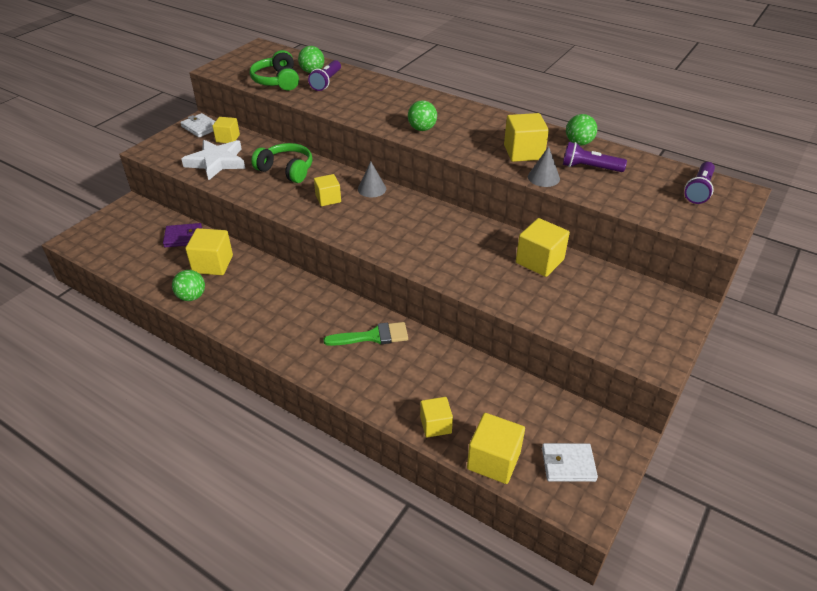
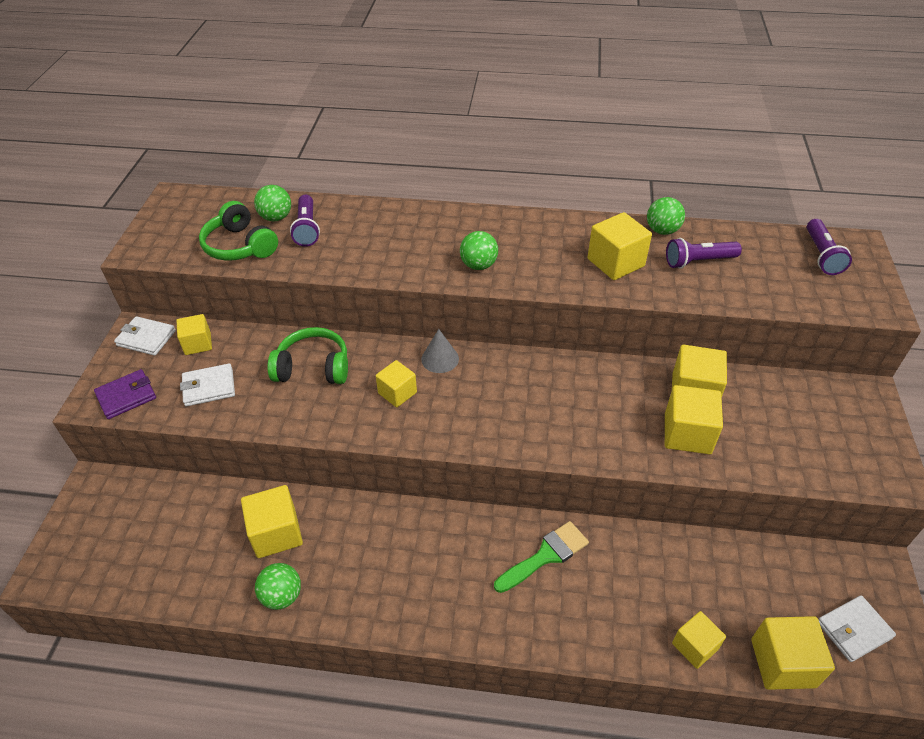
camera: 25 degrees left, 5 degrees up
(183, 237) = (207, 507): purple wallet -> purple wallet (126, 396)
(216, 162) = (209, 387): white star -> white wallet
(512, 283) = (687, 434): none -> yellow cube
(543, 177) = (663, 291): grey cone -> none

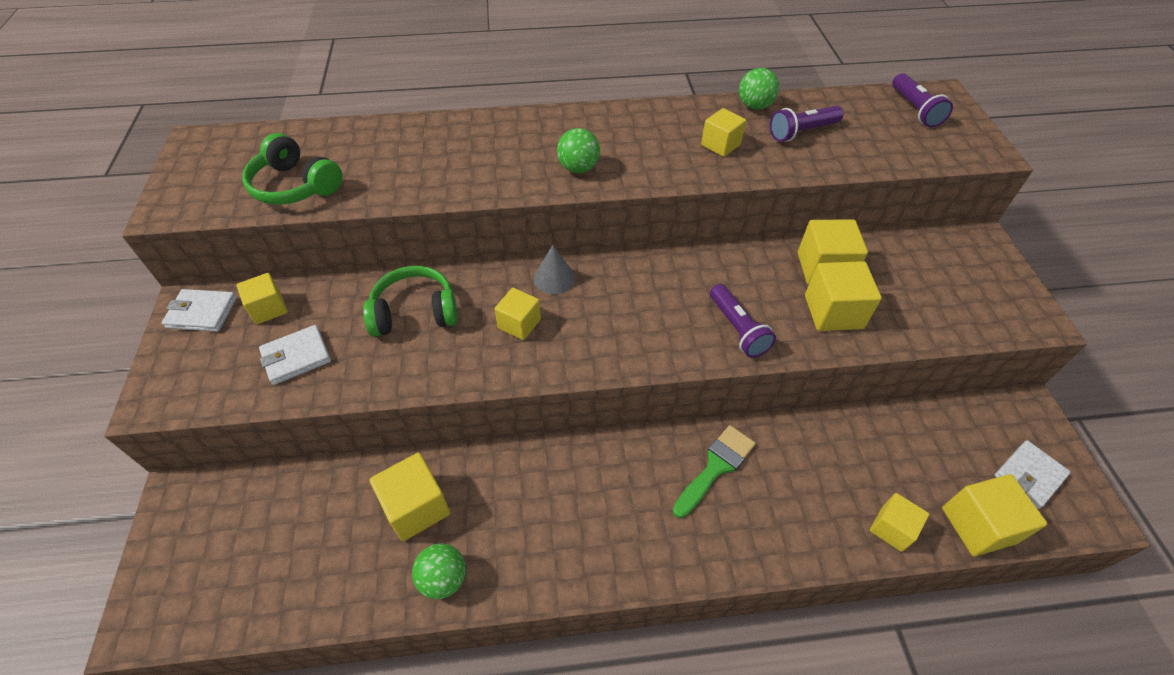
camera: 15 degrees left, 5 degrees up
(126, 396) = (195, 386): purple wallet -> none
(276, 217) = (330, 148): green ball -> none
(307, 229) = (370, 155): purple flashlight -> purple flashlight (737, 329)
(615, 262) = (720, 145): yellow cube -> yellow cube, size x0.65

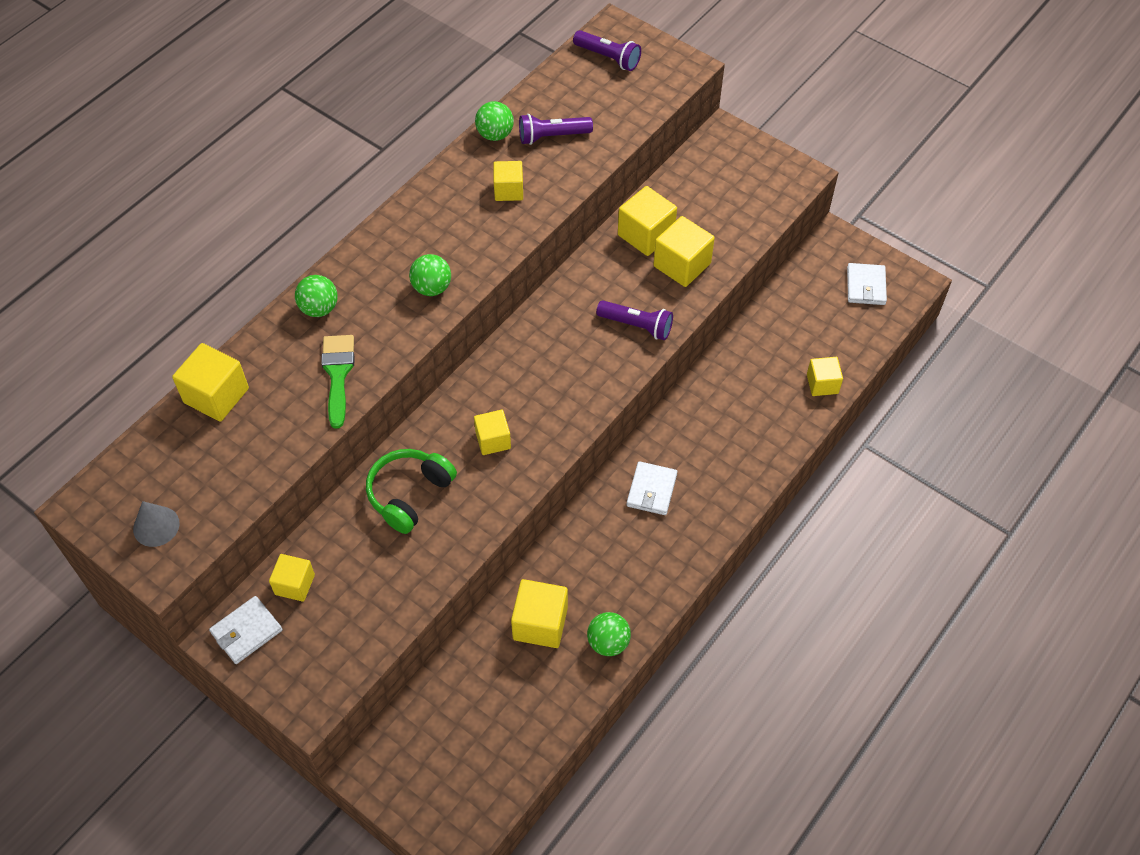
camera: 45 degrees left, 5 degrees up
(295, 186) = (235, 470): green headphones -> none
(296, 357) = (368, 594): white wallet -> white wallet (651, 490)
(486, 131) = (319, 308): none -> green ball
(554, 278) = (476, 388): grey cone -> grey cone (156, 526)
(716, 467) = (693, 433): green brush -> green brush (338, 374)
(802, 132) = (552, 136): purple flashlight -> purple flashlight turned 60 degrees clockwise
(978, 525) = (863, 342): yellow cube -> yellow cube (216, 395)

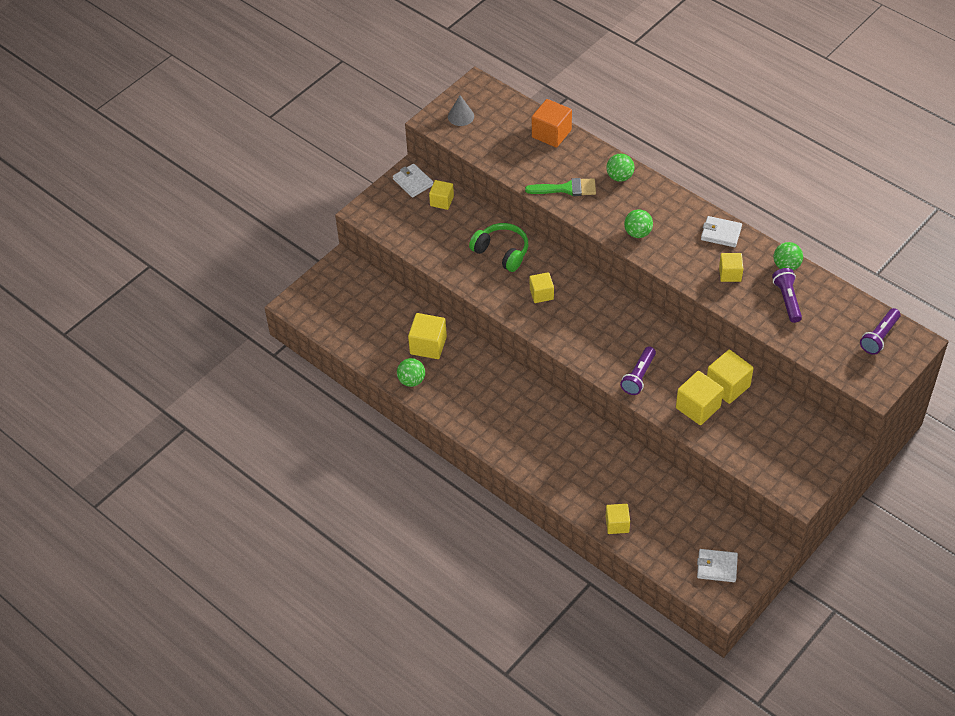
camera: 95 degrees right, 5 degrees down
(216, 395) = (551, 133): yellow cube -> orange cube
(651, 490) = (525, 410): white wallet -> white wallet (721, 233)

